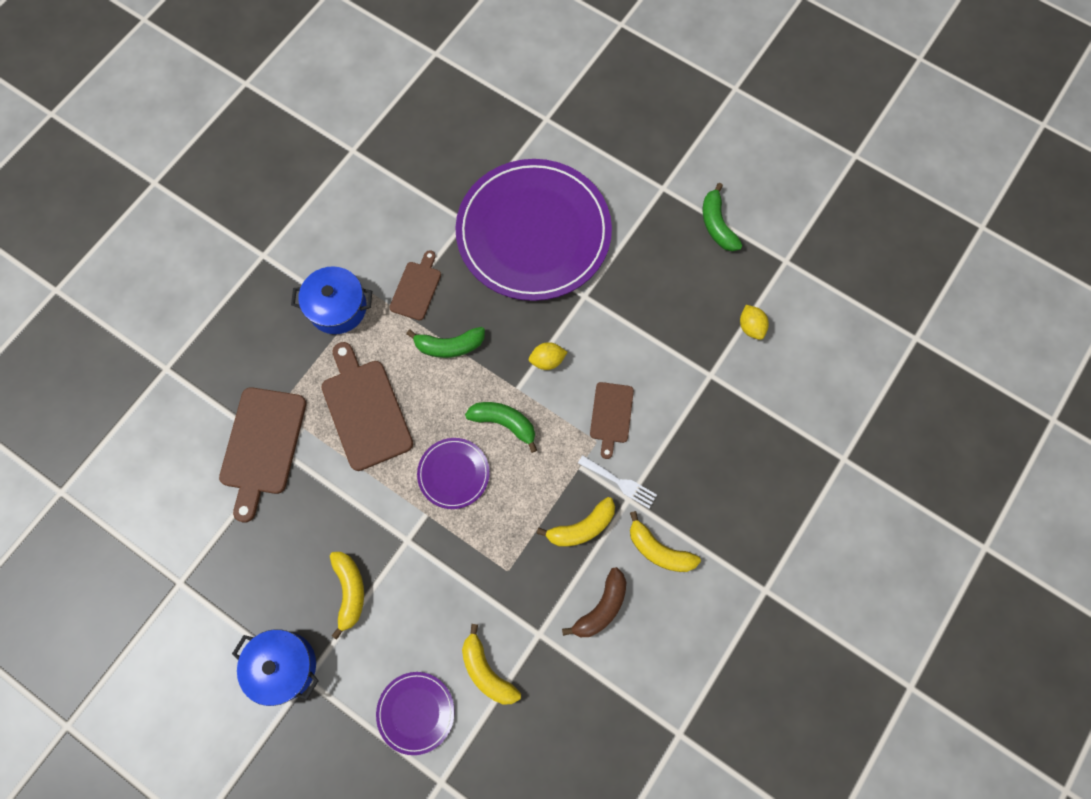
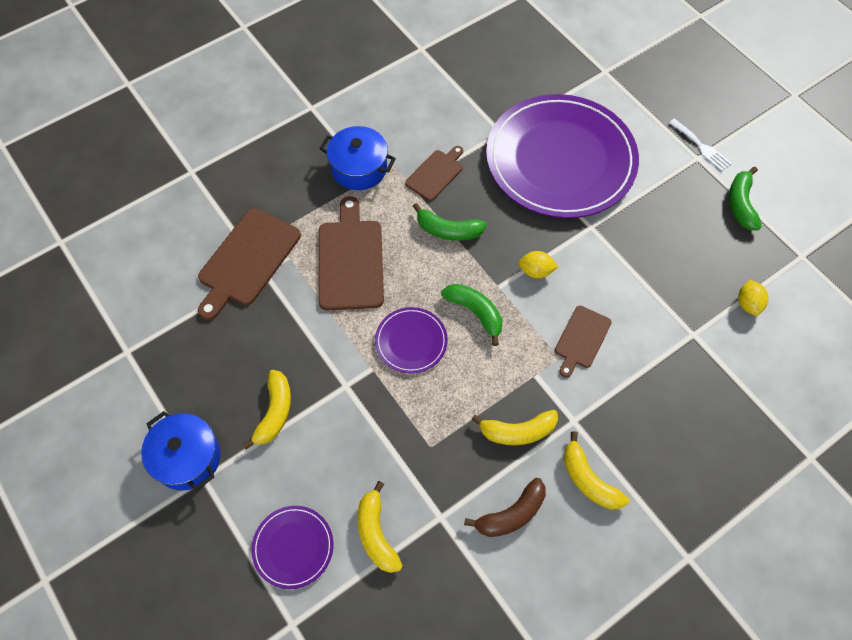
camera: 20 degrees right, 10 degrees down
(620, 482) = (570, 403): white fork -> white fork (701, 147)

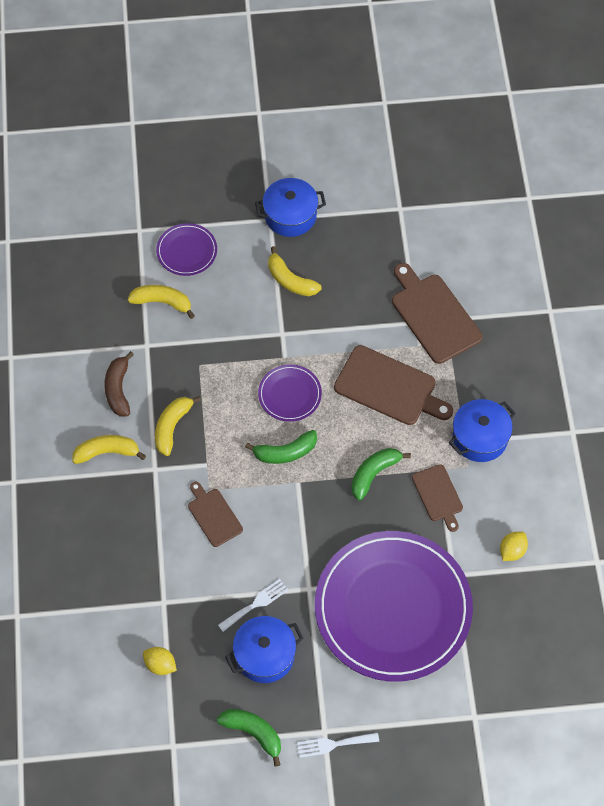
camera: 120 degrees right, 0 degrees up
(536, 271) = (294, 518): yellow lemon -> yellow lemon (512, 551)
(636, 259) = (256, 604): none -> white fork
(673, 229) = (265, 655): none -> blue pot

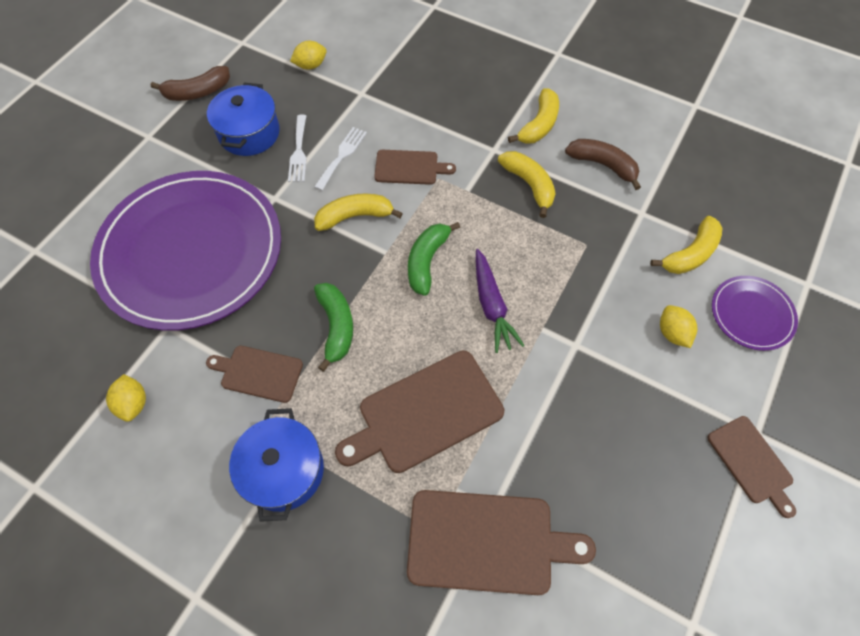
camera: 125 degrees right, 0 degrees up
(233, 287) = (672, 333): none -> yellow lemon
(253, 733) = (198, 92): green banana -> brown banana
(289, 394) = (491, 305): purple plate -> purple carrot
(290, 215) = (751, 462): blue pot -> brown cutting board
(290, 280) = (646, 399): yellow banana -> yellow banana (355, 216)
(334, 744) = (131, 136): white fork -> white fork (342, 156)

